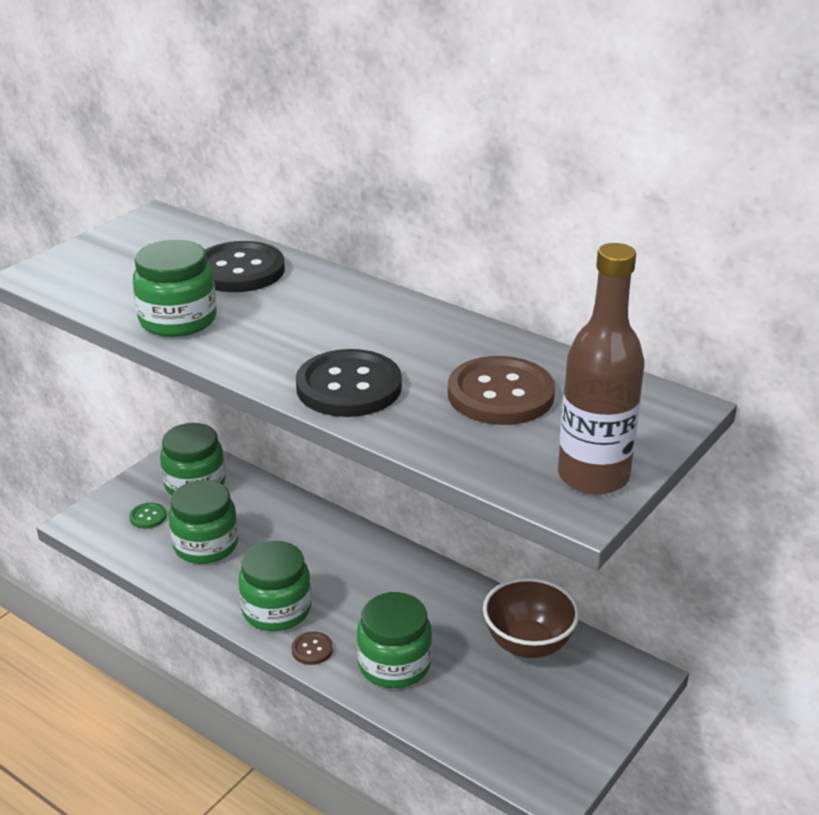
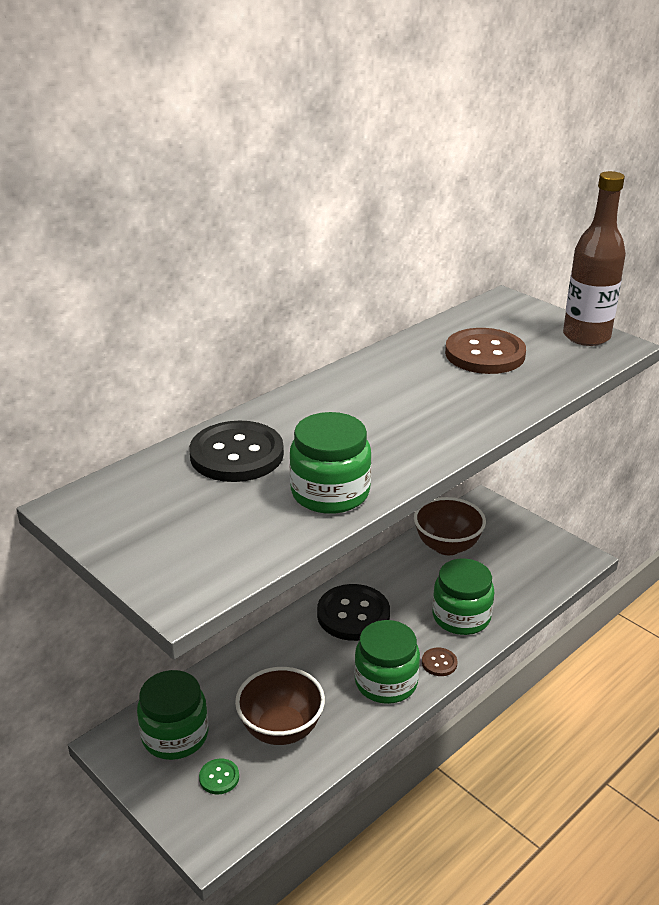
camera: 80 degrees left, 0 degrees up
(206, 545) = (281, 729): green jar -> brown bowl
(349, 387) = (467, 412): black button -> black button (353, 614)

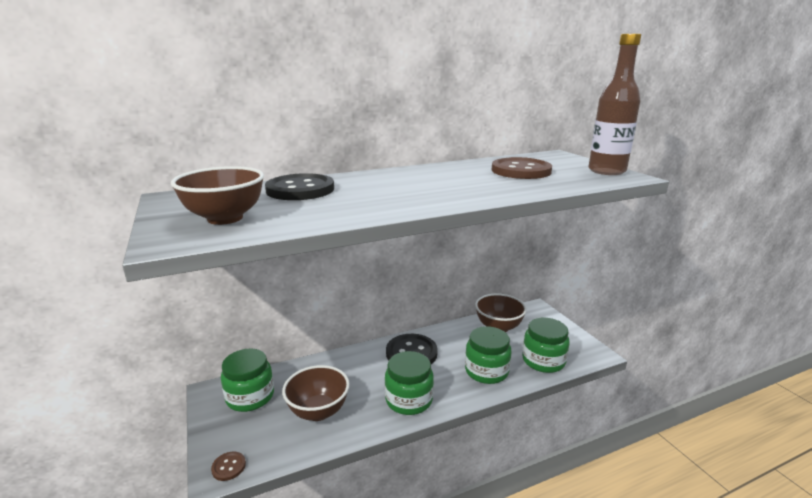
camera: 20 degrees right, 10 degrees down
(202, 536) = (225, 218): none -> brown bowl
(219, 777) = (257, 431): green button -> none
(330, 493) = (338, 212): green jar -> green jar (543, 361)
(439, 663) = (454, 397): brown button -> brown button (228, 467)

